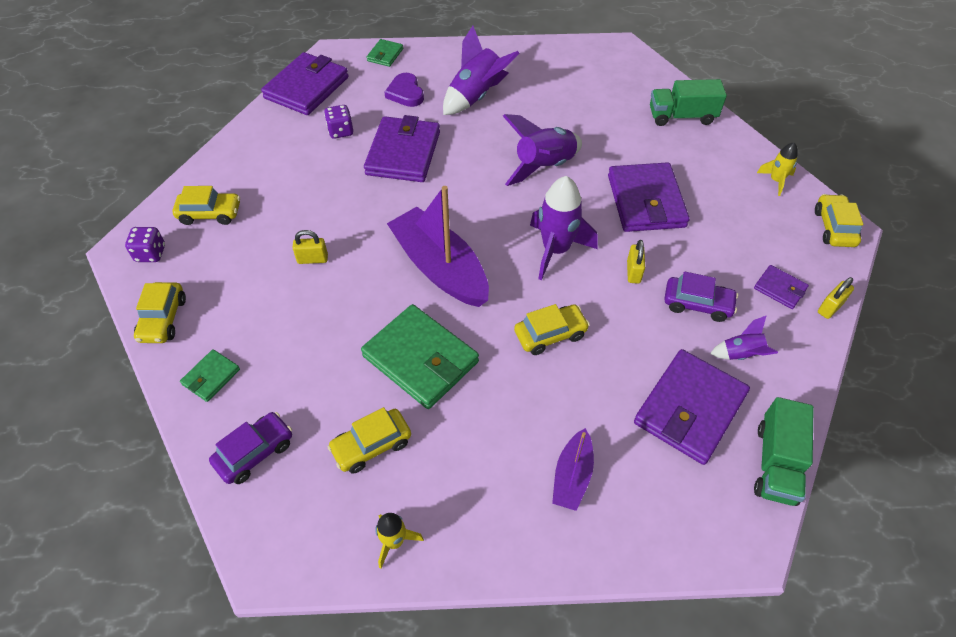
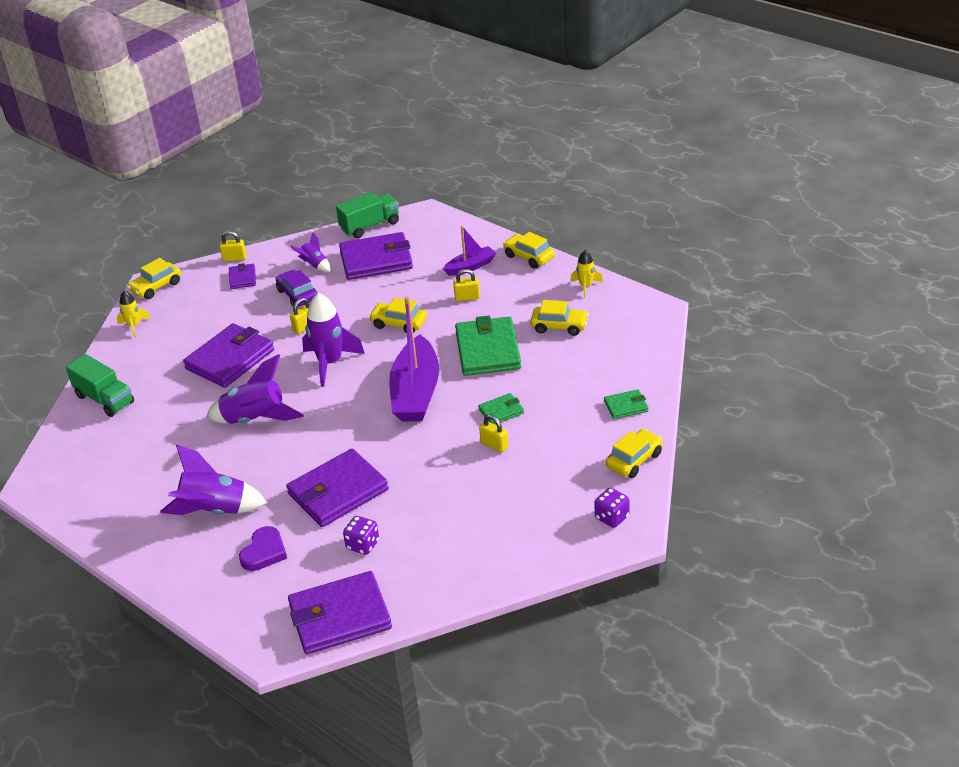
camera: 135 degrees left, 15 degrees down
(210, 213) = (540, 527): yellow car -> yellow car (528, 257)
(255, 452) = (628, 355): purple car -> none
(385, 55) = (226, 612): green wallet -> green wallet (501, 411)
(521, 420) = (467, 297): none -> yellow padlock

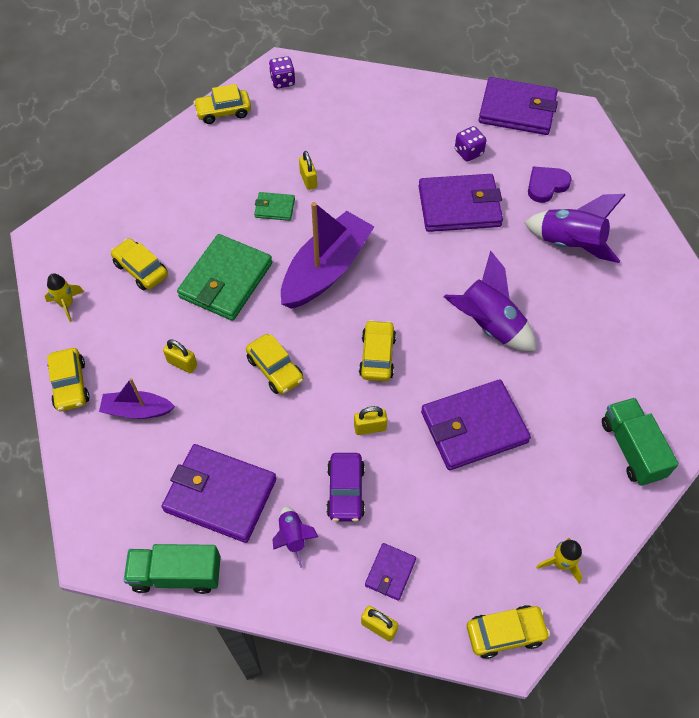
camera: 150 degrees left, 20 degrees up
(330, 363) = (377, 356): purple rocket -> yellow car
(626, 406) = (180, 157): green wallet -> none

